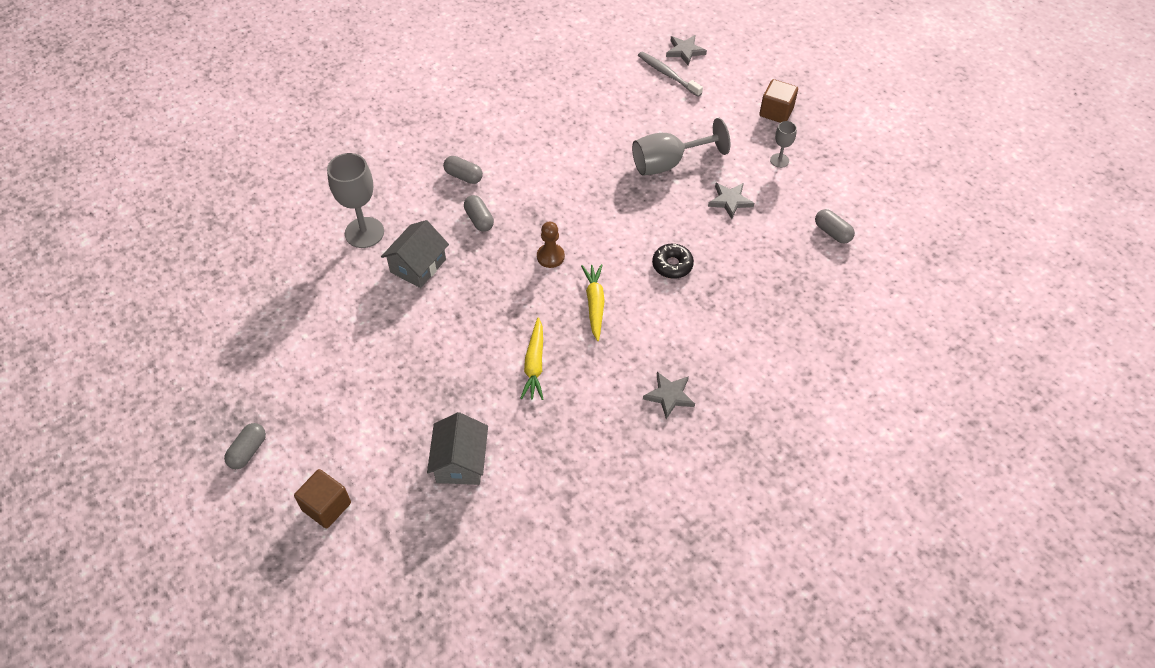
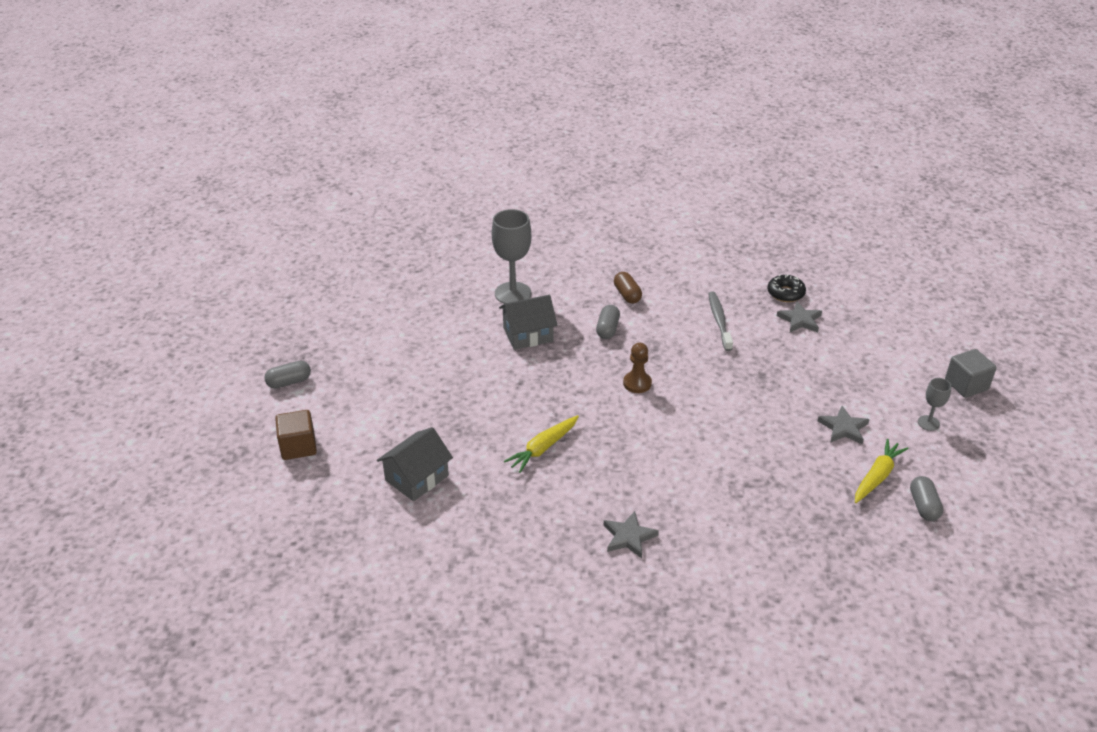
camera: 40 degrees right, 15 degrees down
(463, 176) = (627, 295): grey capsule -> brown capsule
(595, 304) = (637, 435): yellow carrot -> yellow carrot (877, 476)
(667, 74) = (885, 308): grey toothbrush -> grey toothbrush (719, 321)
(668, 163) = (814, 371): grey goblet -> none
(672, 265) = (736, 446): black donut -> black donut (785, 293)
(685, 51) = (921, 299): grey star -> grey star (800, 320)
(776, 112) = (966, 385): brown cube -> grey cube

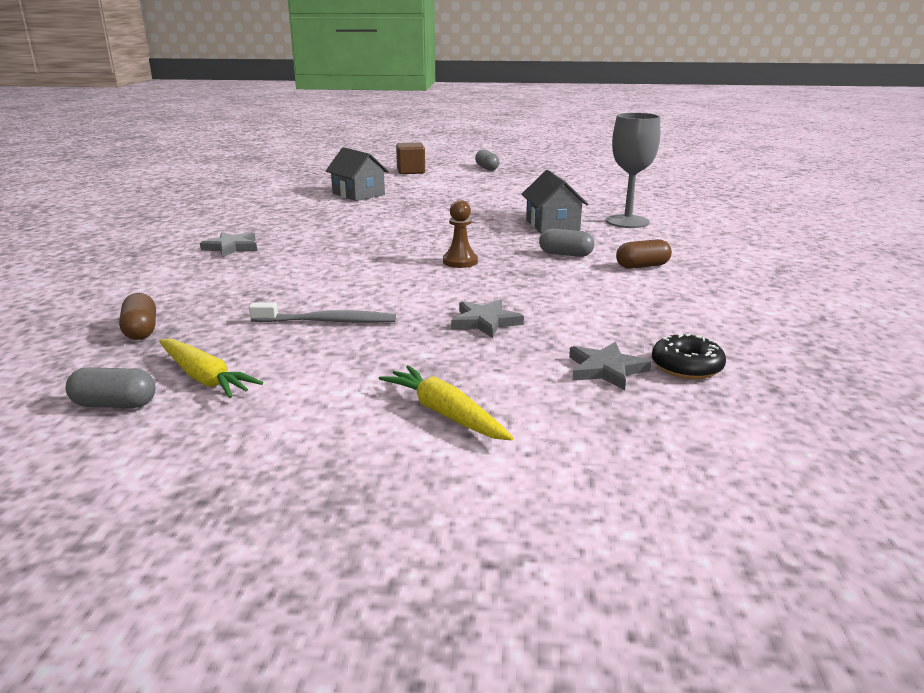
camera: 95 degrees right, 15 degrees down
(543, 448) = (372, 225): yellow carrot -> yellow carrot (445, 413)
(719, 321) = (593, 311): grey toothbrush -> grey toothbrush (327, 321)
(826, 533) = (141, 330): none -> brown capsule
(843, 428) = (321, 368): grey star -> grey star (485, 322)
(928, 423) = (291, 448): grey goblet -> none
(966, 385) = (383, 524): grey cube -> none

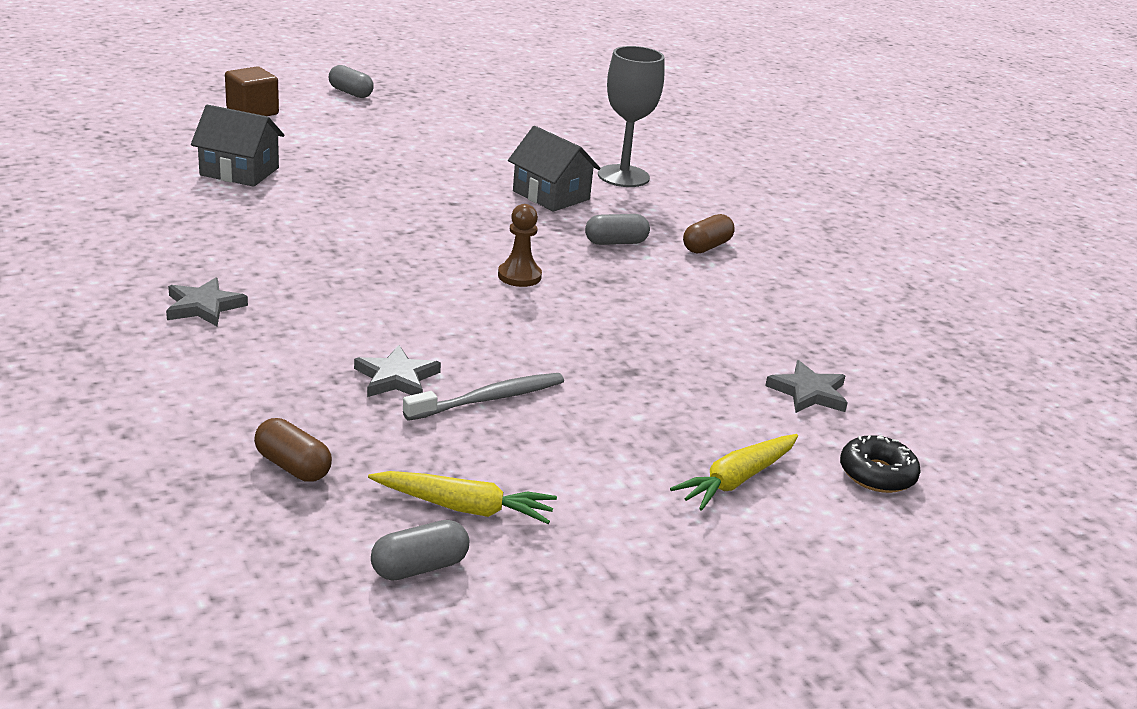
camera: 35 degrees left, 5 degrees up
(445, 413) = (736, 480): yellow carrot -> yellow carrot turned 60 degrees counterclockwise
(485, 322) = (646, 360): grey star -> grey star (396, 378)
(686, 367) = (865, 372): black donut -> black donut (877, 474)

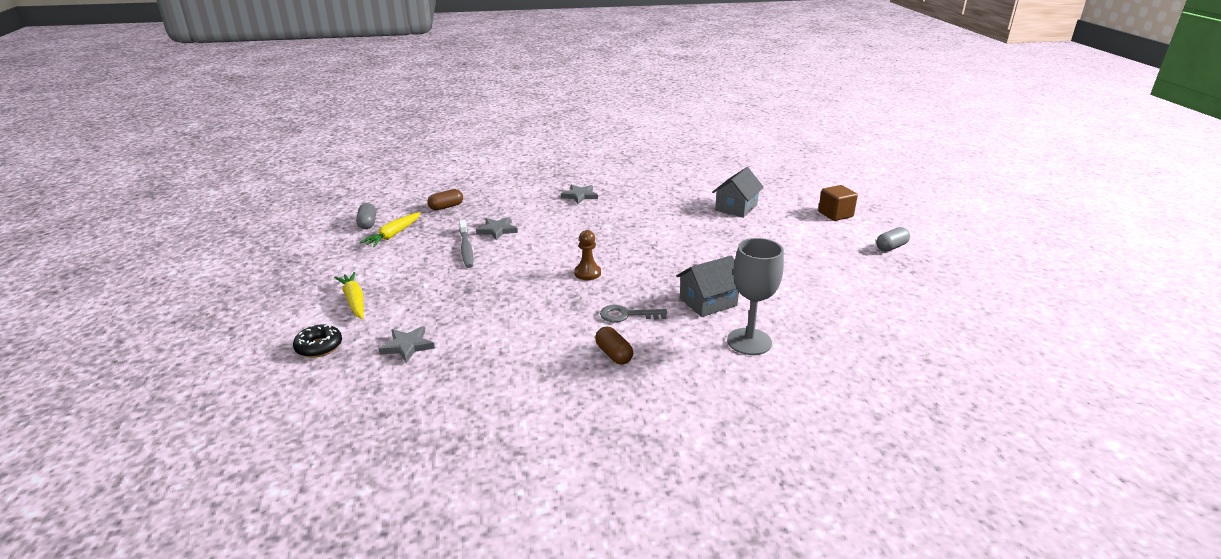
camera: 110 degrees right, 0 degrees up
(616, 242) = (627, 315): grey capsule -> grey key

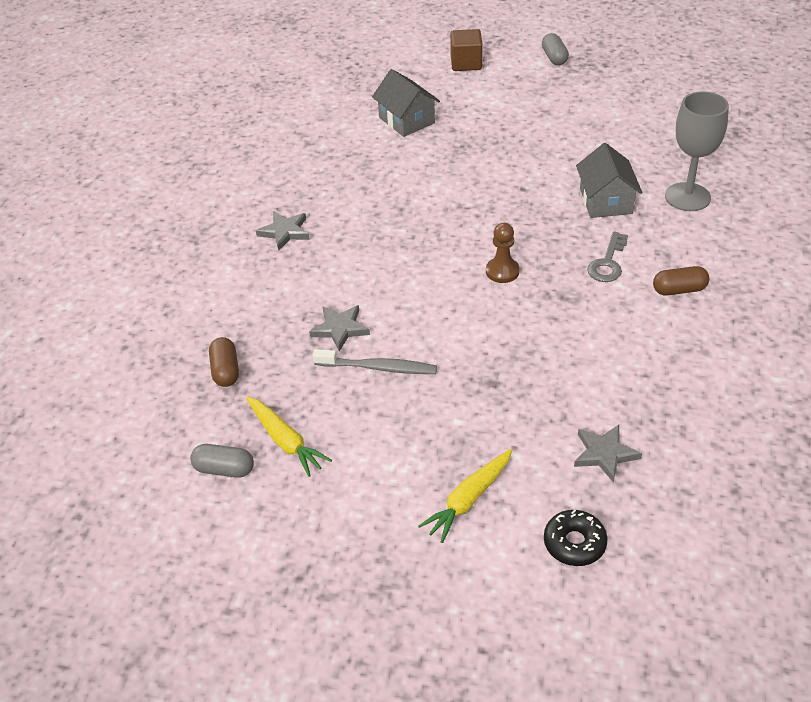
camera: 65 degrees left, 15 degrees up
(354, 301) = (468, 500): yellow carrot -> yellow carrot turned 45 degrees counterclockwise

